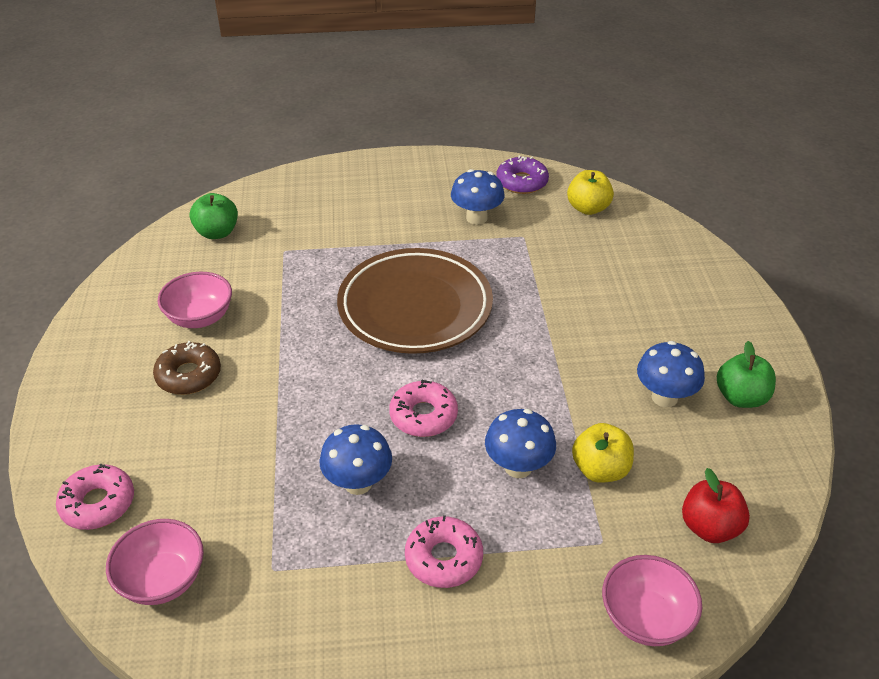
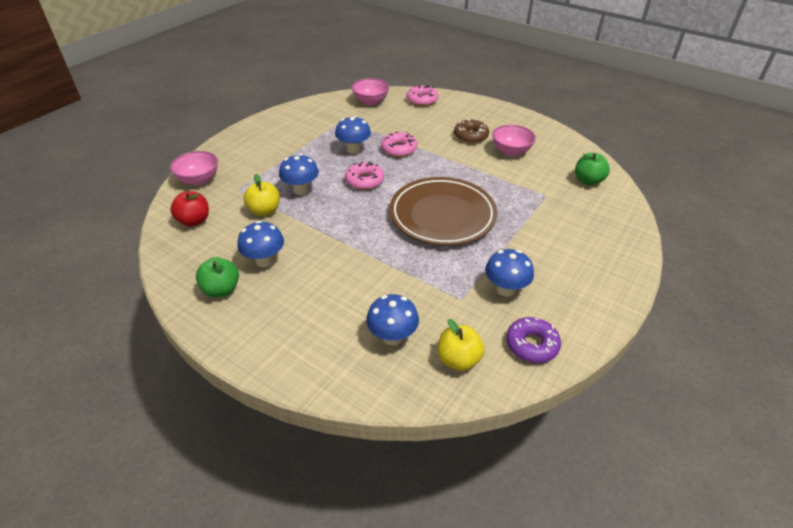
camera: 130 degrees right, 0 degrees up
(443, 558) = (292, 152): pink donut -> pink donut (399, 149)
(618, 251) = (392, 337): none -> blue mushroom

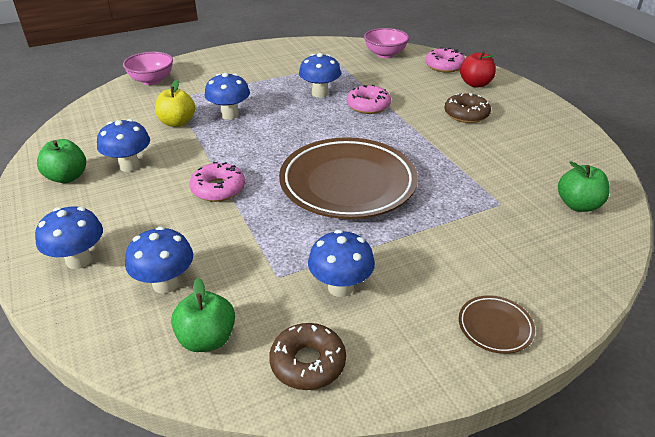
camera: 30 degrees right, 5 degrees down
(194, 221) = (110, 113): red apple -> red apple (475, 84)
(309, 349) = (79, 260): none -> blue mushroom
(364, 181) = (300, 125): pink donut -> pink donut (218, 189)
(458, 359) = (207, 339): yellow apple -> green apple
(511, 151) = (501, 143): pink bowl -> none
(531, 345) = (308, 363): purple donut -> brown donut
(608, 276) = (495, 327): none -> brown plate

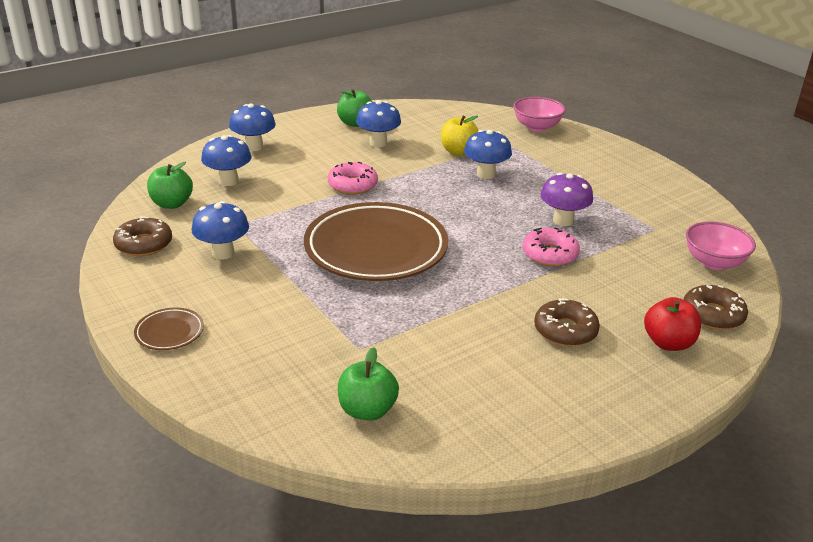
camera: 80 degrees right, 5 degrees down
(320, 93) = (563, 221): blue mushroom -> purple mushroom
(444, 66) = (712, 315): pink donut -> brown donut

